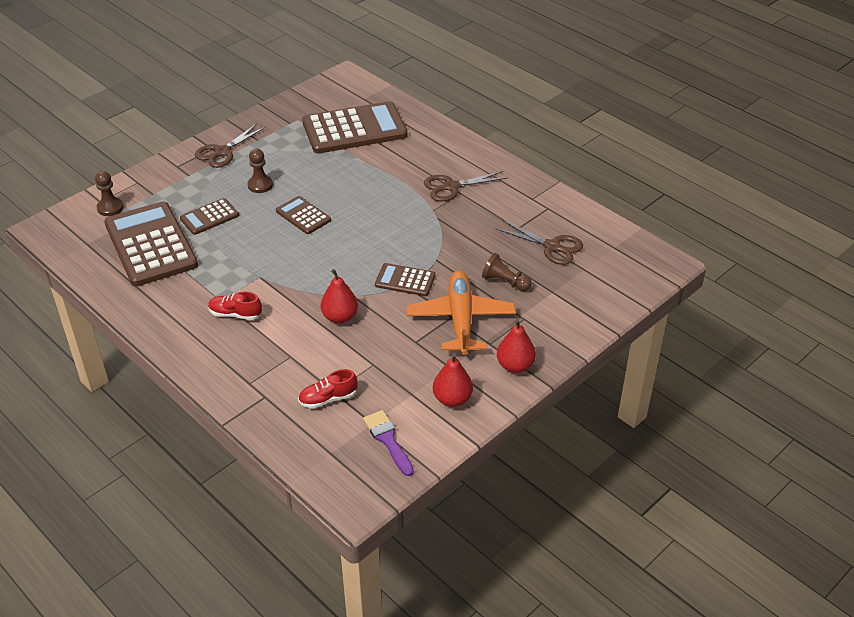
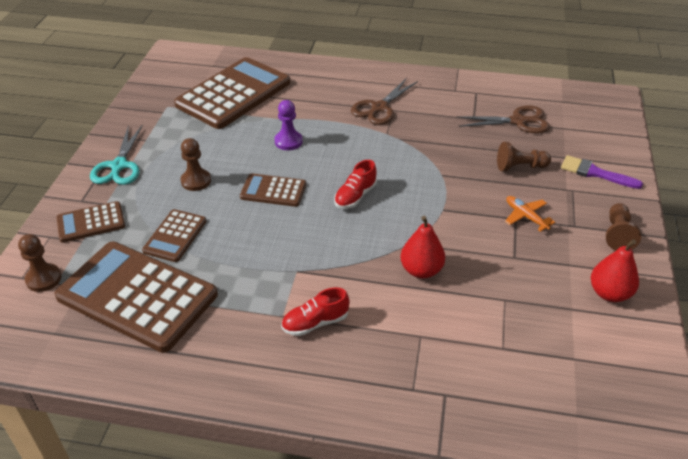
camera: 35 degrees left, 0 degrees up
(222, 152) = (119, 166): brown scissors -> turquoise scissors
(328, 399) = (507, 359): red shoe -> red shoe (355, 196)
(353, 184) = (288, 141): none -> purple pawn
(388, 440) = (608, 367): purple brush -> purple brush (595, 173)
(405, 280) = (438, 206): brown calculator -> brown calculator (91, 222)
(460, 319) = (526, 216): orange plane -> orange plane, size x0.45
(515, 366) = (618, 234): red pear -> brown pawn

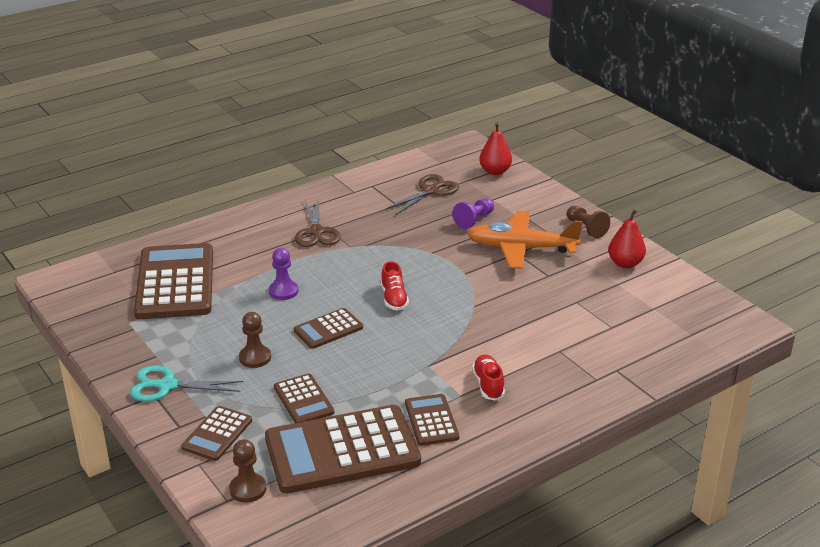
camera: 45 degrees left, 10 degrees down
(119, 166) = (167, 386): turquoise scissors -> turquoise scissors turned 135 degrees clockwise
(229, 320) = (431, 420): none -> brown calculator
(315, 323) = (488, 385): red shoe -> red shoe turned 150 degrees clockwise
(421, 270) = (505, 316): red pear -> red pear (495, 171)
(520, 167) = (474, 220): brown pawn -> purple pawn
(526, 216) = (521, 248): orange plane -> orange plane, size x2.22
(595, 173) = (524, 199): purple brush -> none

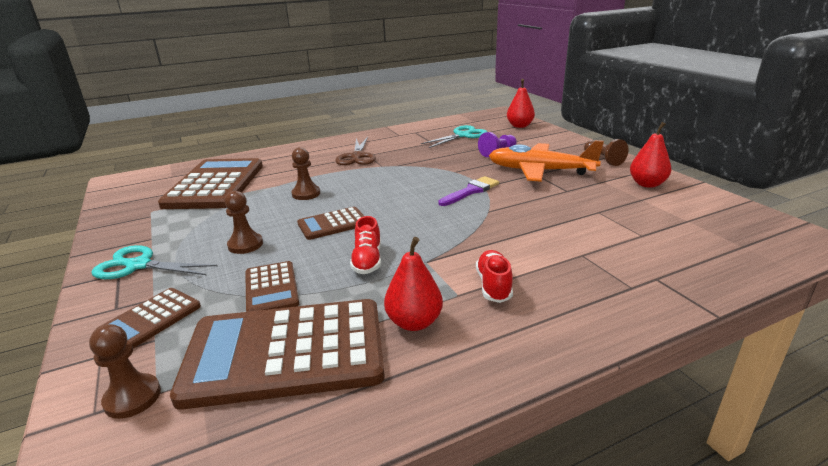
camera: 10 degrees right, 5 degrees down
(283, 291) = (306, 194): purple pawn -> brown pawn
(394, 298) = (408, 202): red shoe -> red shoe (367, 260)
(430, 191) = (462, 135): brown scissors -> turquoise scissors
(431, 420) = (414, 322): brown calculator -> red pear
(454, 280) = (471, 191): none -> purple brush

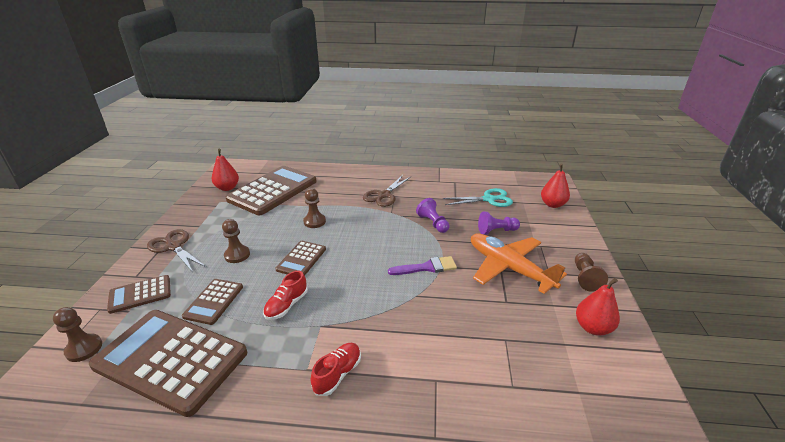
camera: 30 degrees right, 5 degrees up
(139, 265) = (174, 247): turquoise scissors -> brown scissors
(333, 224) = (301, 259): brown calculator -> brown calculator turned 75 degrees counterclockwise
(414, 322) = (256, 378): red pear -> red pear (227, 188)
(434, 162) = (433, 223): none -> purple pawn

